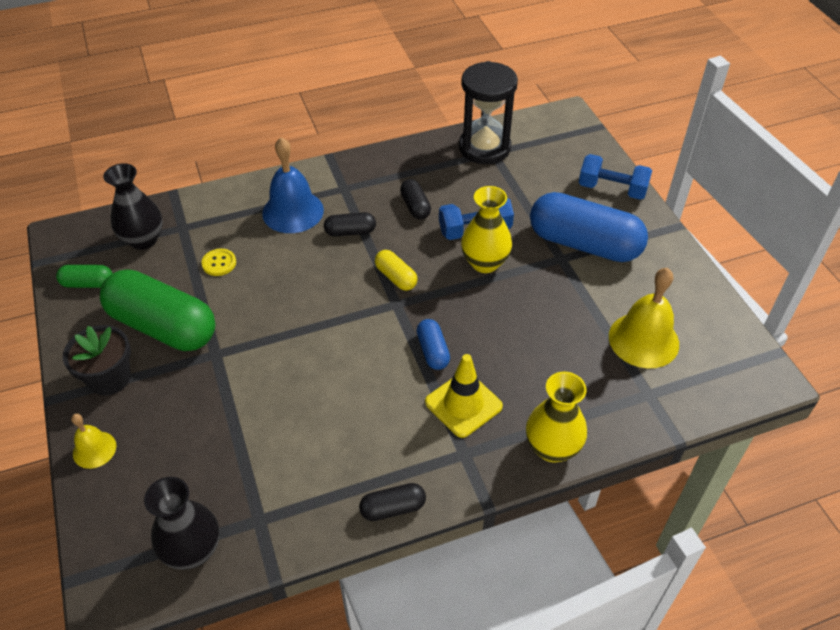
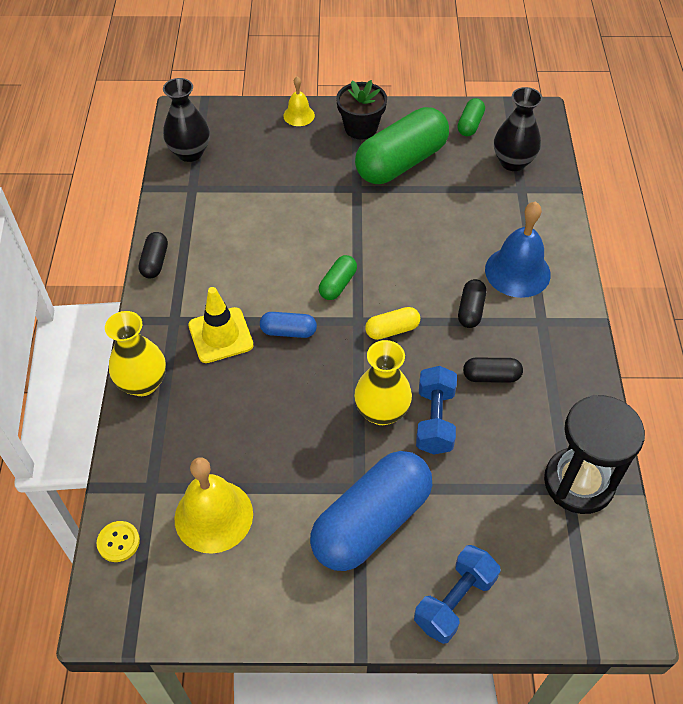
camera: 110 degrees right, 5 degrees up
(219, 263) = (463, 206): yellow button -> yellow button (118, 542)
(358, 331) = (338, 284): none -> green capsule

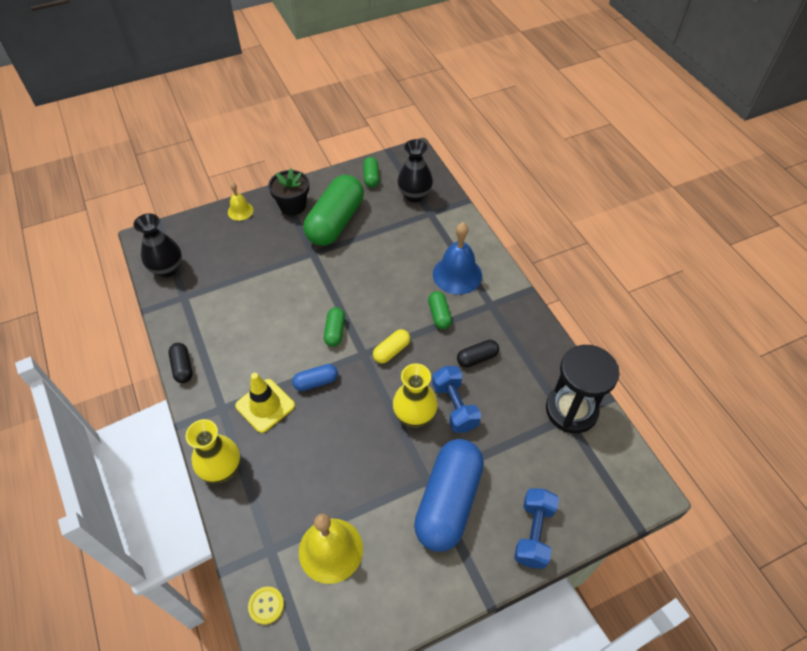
camera: 25 degrees left, 0 degrees up
(470, 310) = (439, 315): black capsule -> green capsule

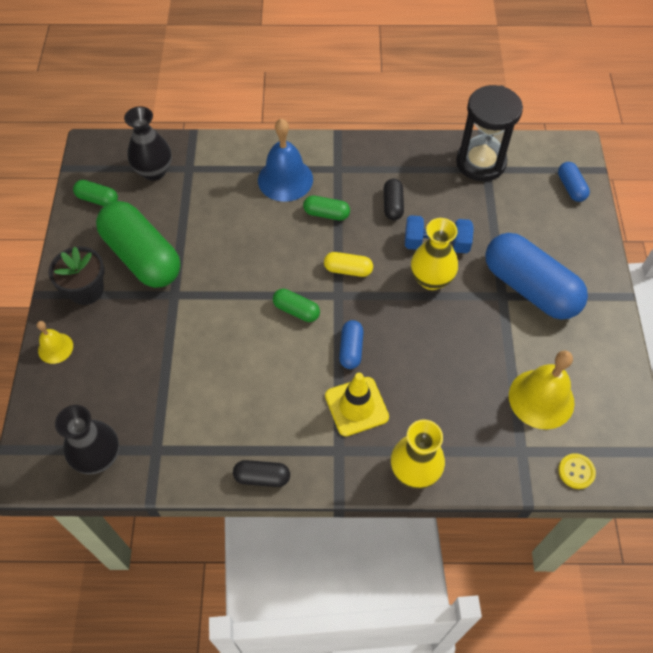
camera: 65 degrees left, 5 degrees up
(391, 351) = (348, 270): yellow capsule -> yellow capsule turned 60 degrees counterclockwise
(533, 533) = (582, 240): blue dumbbell -> none
(594, 502) = (571, 187): none -> blue capsule

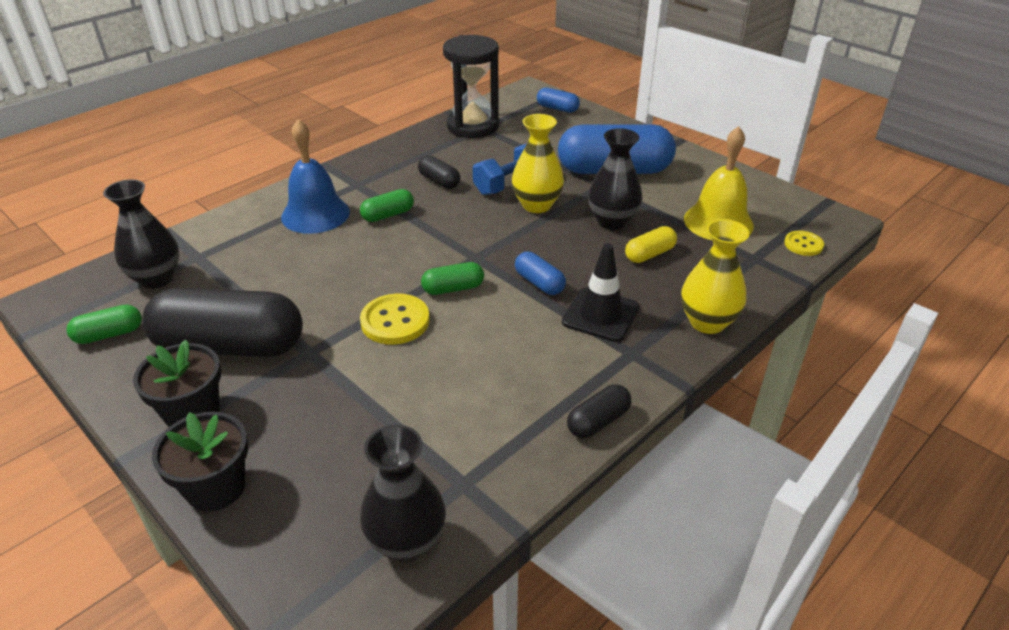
camera: 45 degrees left, 20 degrees down
(55, 348) = (216, 487): yellow bell -> black flower pot
(142, 257) = (230, 346): green capsule -> black capsule
(238, 309) = (395, 321): none -> yellow button
(348, 270) = (460, 237): yellow capsule -> yellow capsule (649, 254)
(356, 406) = (600, 315): yellow traffic cone -> black traffic cone
(464, 336) = (612, 221): none -> black vase

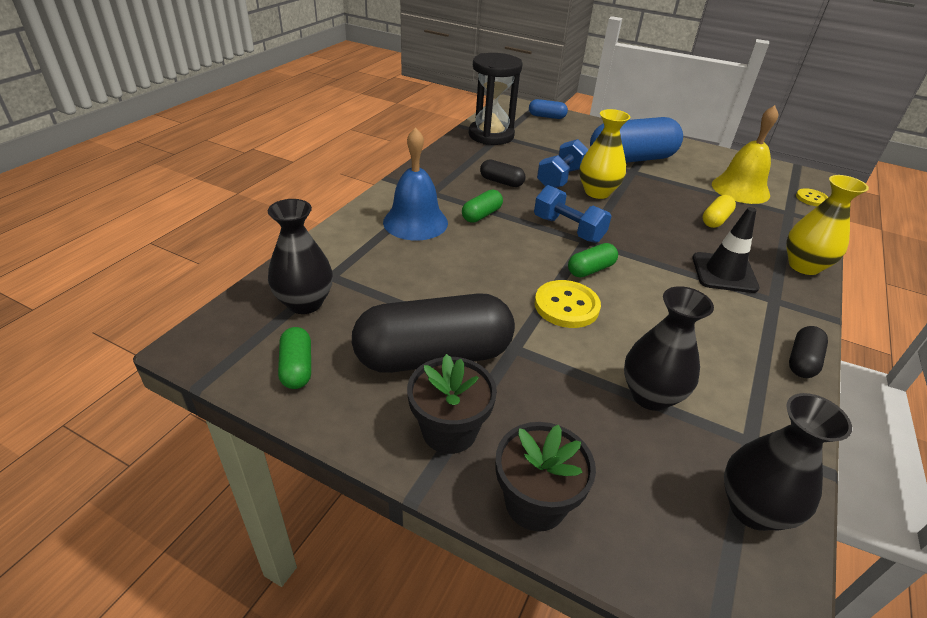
camera: 20 degrees left, 0 degrees up
(109, 334) = (297, 367): green capsule -> green capsule turned 60 degrees counterclockwise
(467, 242) = (568, 229): none -> blue dumbbell
(539, 283) = (655, 254): blue capsule -> none
(612, 221) = (665, 198): black vase -> black vase (650, 395)

